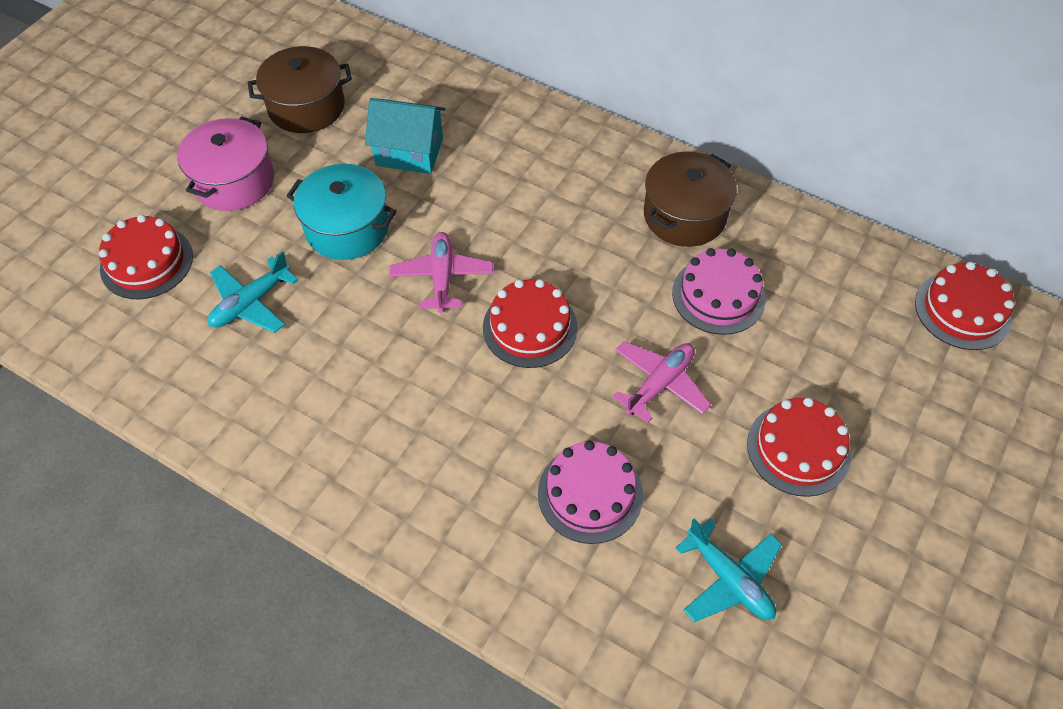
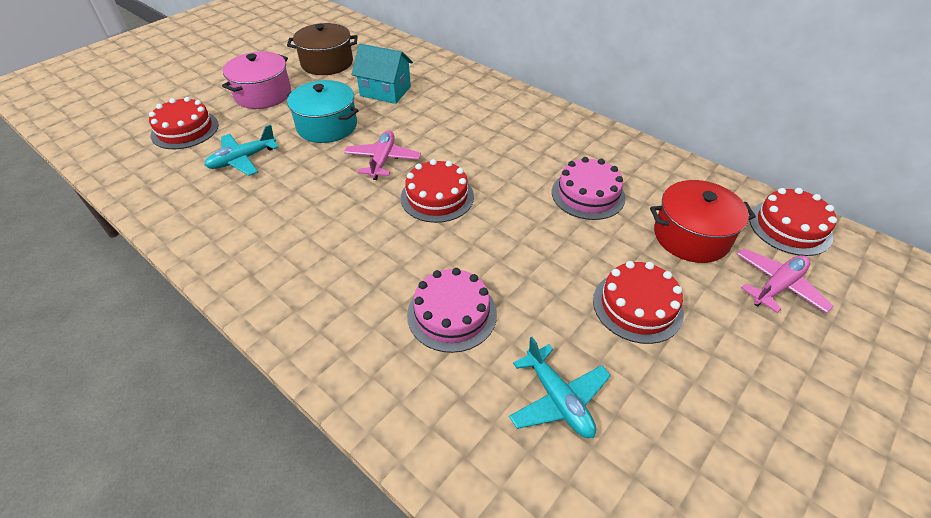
camera: 10 degrees right, 10 degrees down
(659, 384) = (528, 245): pink plane -> pink plane (777, 286)
(684, 215) = (571, 144): brown pot -> none
(849, 341) = (691, 236): none -> red pot

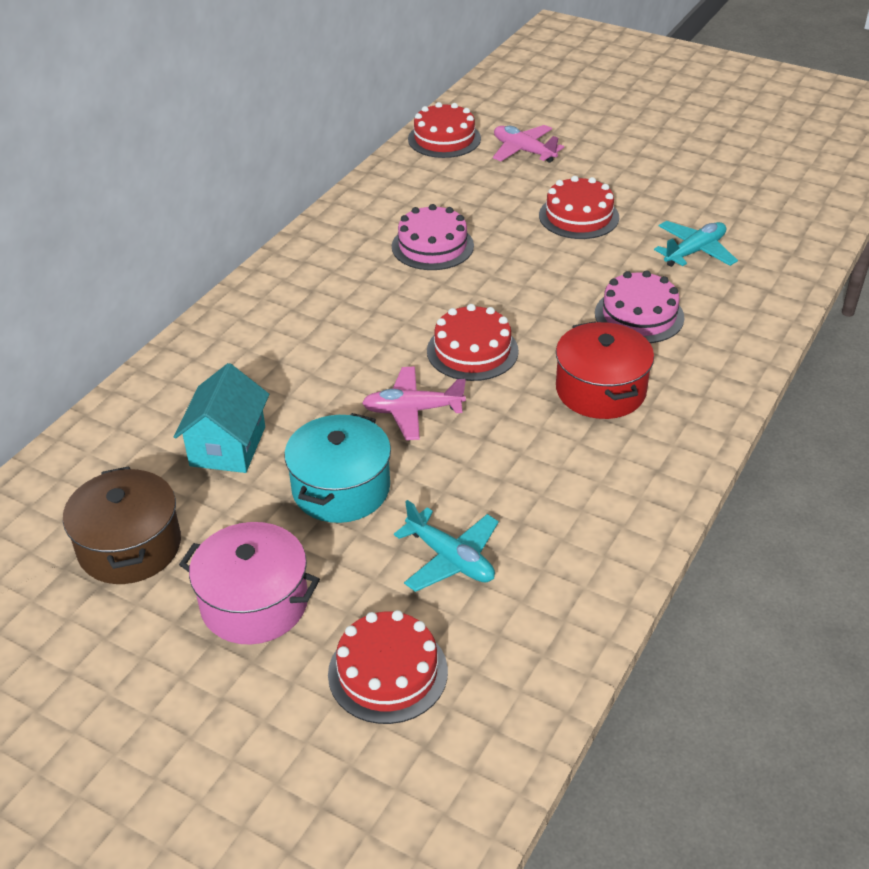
camera: 100 degrees left, 5 degrees down
(691, 236) = (476, 188): red pot -> red pot (600, 390)

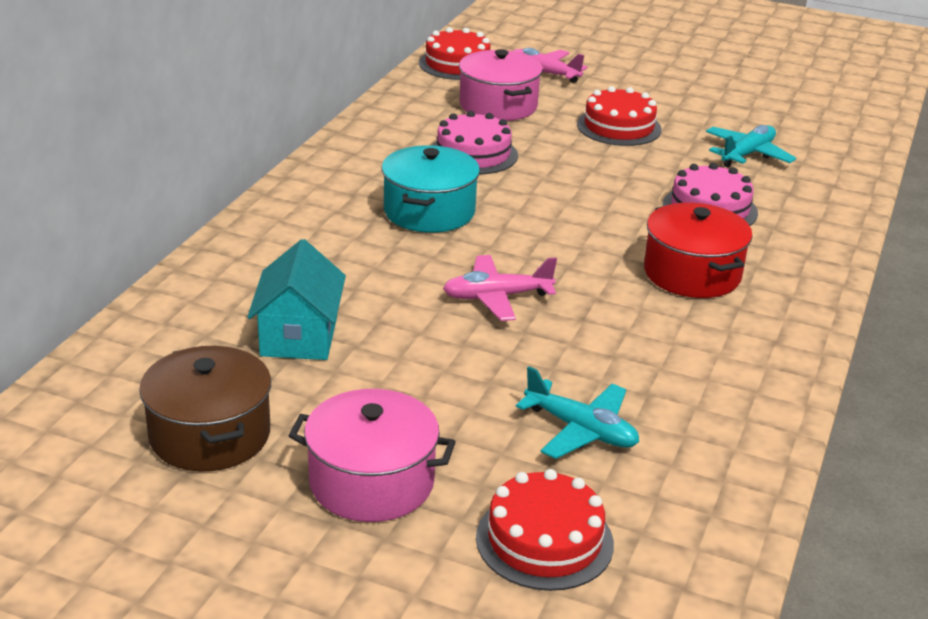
camera: 10 degrees left, 10 degrees down
(341, 488) = (439, 370): turquoise pot -> turquoise pot (429, 211)
(470, 189) = (498, 105): none -> pink pot
(472, 351) = (545, 243): red cake -> none

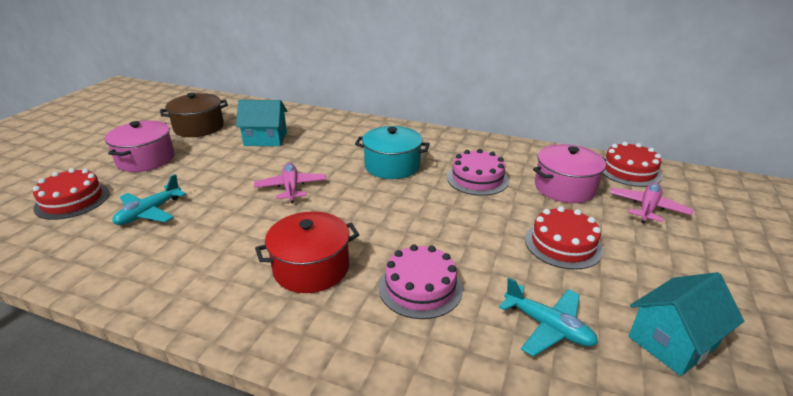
camera: 90 degrees right, 0 degrees up
(748, 110) = (672, 341): none -> turquoise house

